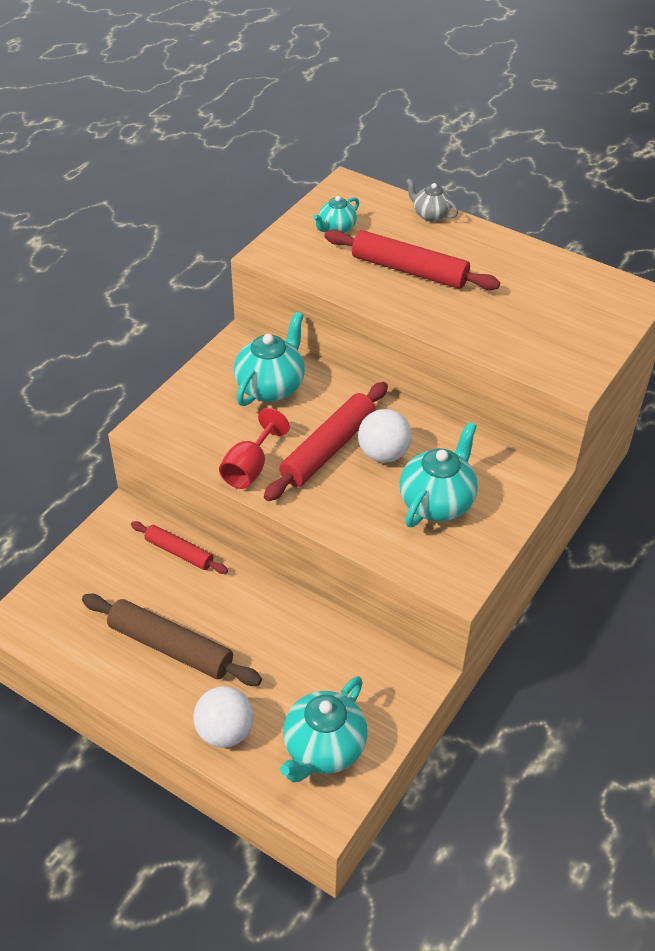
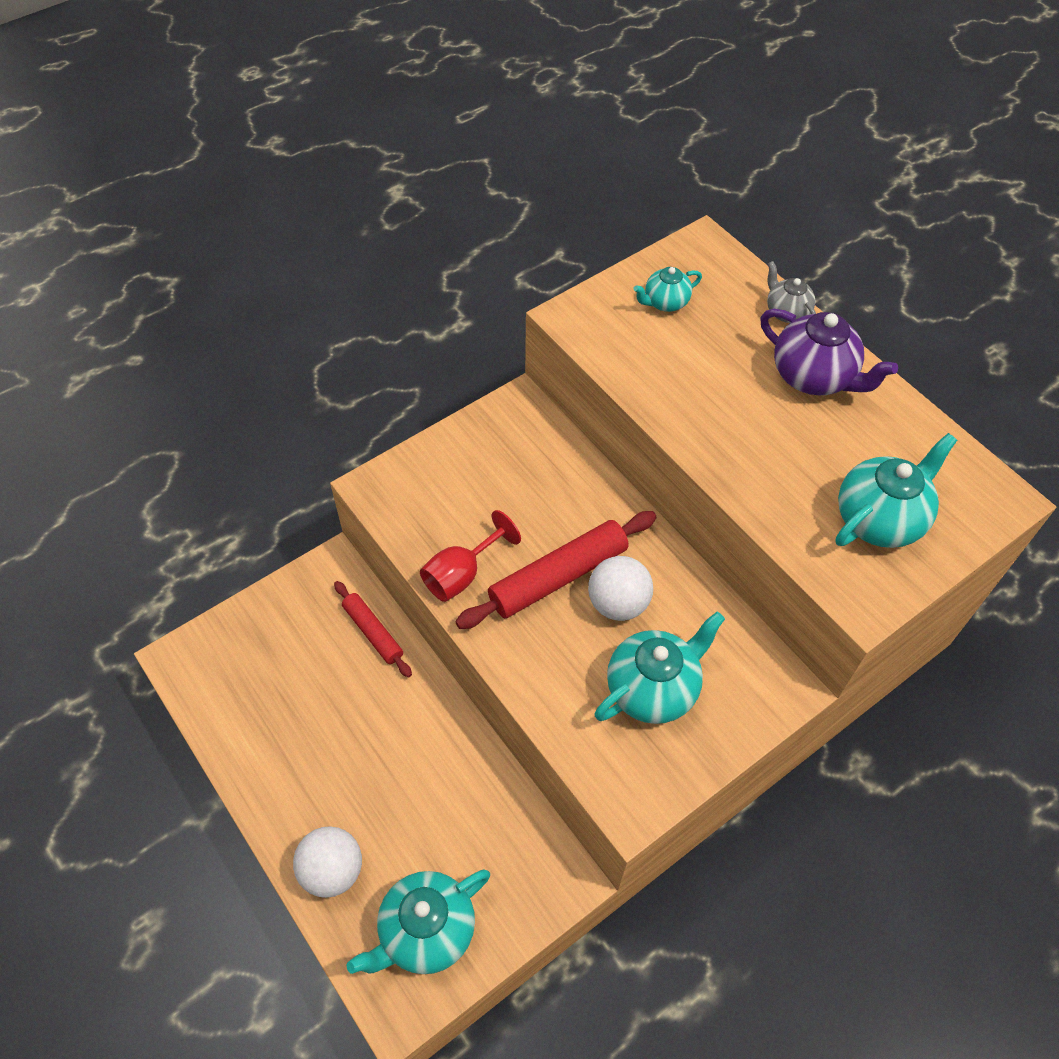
camera: 20 degrees right, 10 degrees up
(170, 647) = (318, 746): brown rolling pin -> none
(271, 386) = (528, 474): turquoise teapot -> turquoise teapot (879, 519)
(409, 270) = (727, 384): red rolling pin -> none
(470, 251) = (814, 377): none -> purple teapot

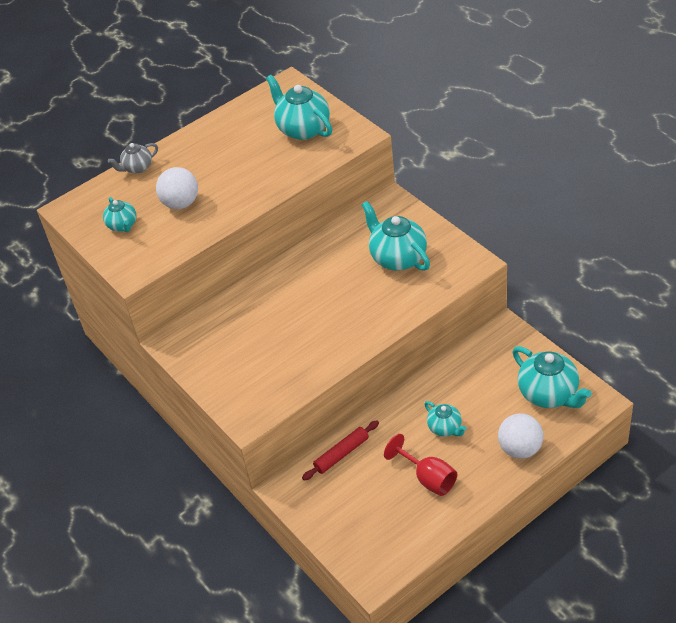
camera: 85 degrees left, 10 degrees down
(390, 768) = (445, 428): none -> turquoise teapot
(461, 574) = (321, 358): red goblet -> red goblet (428, 478)
(558, 577) = (320, 308): red rolling pin -> none
(618, 603) = (339, 277): white ball -> white ball (181, 203)
(814, 377) = (194, 155): purple teapot -> none

